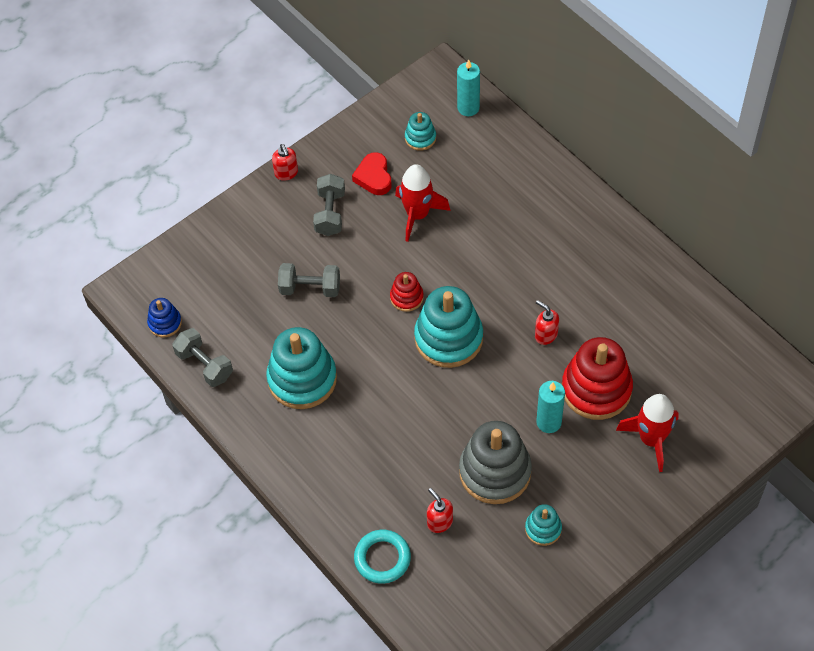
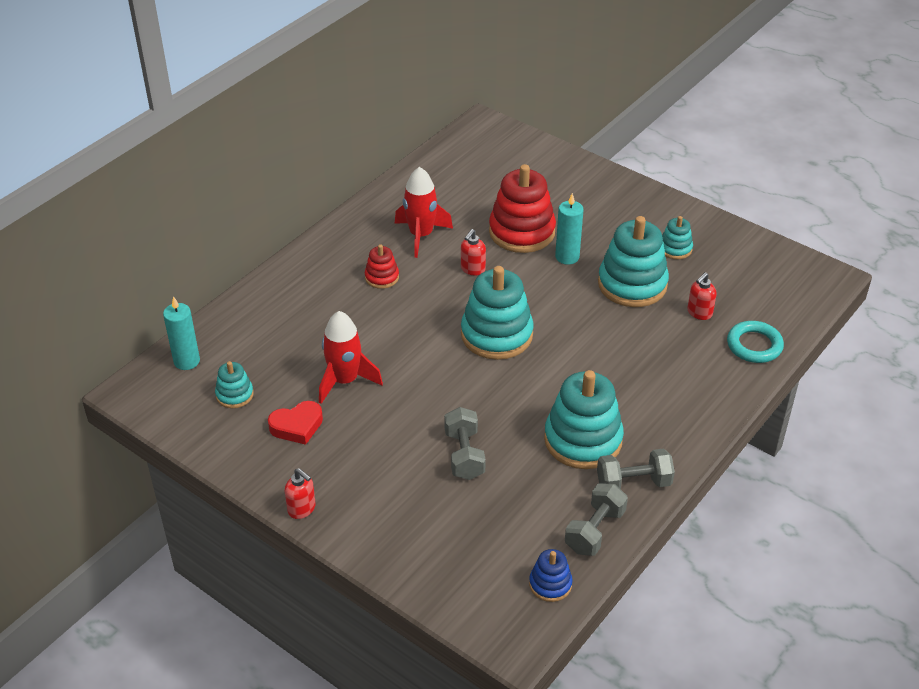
camera: 105 degrees left, 15 degrees down
(286, 173) = (302, 509): red soap dispenser -> red soap dispenser turned 75 degrees clockwise
(330, 213) = (356, 456): grey dumbbell -> grey dumbbell (633, 483)
(406, 297) = (455, 373): red stacking toy -> red stacking toy (382, 277)
(495, 472) = (632, 284): grey stacking toy -> turquoise stacking toy
(651, 439) = (561, 196): red rocket -> red rocket (421, 235)

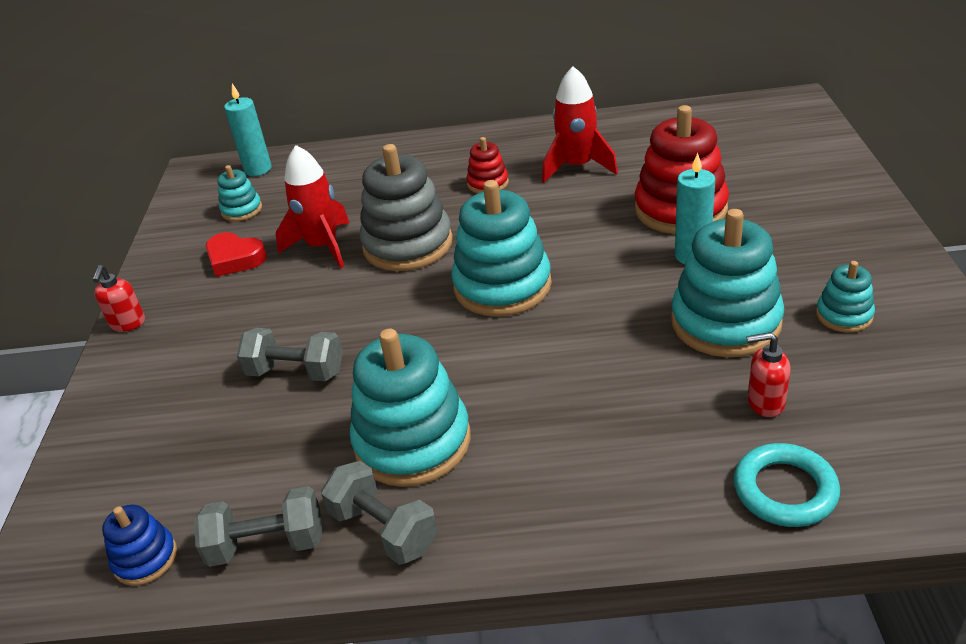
camera: 55 degrees right, 5 degrees down
(399, 345) = (408, 245): none -> grey stacking toy
(464, 455) = (296, 372): grey dumbbell -> grey dumbbell turned 60 degrees clockwise
(472, 269) = (576, 217): red soap dispenser -> none

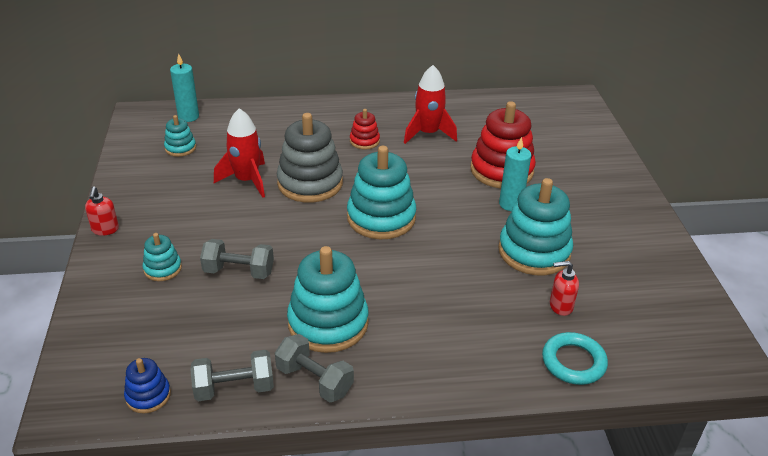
camera: 10 degrees left, 0 degrees up
(235, 259) = (181, 185): red heart -> none
(844, 315) = (610, 251): turquoise stacking toy -> turquoise stacking toy (163, 269)

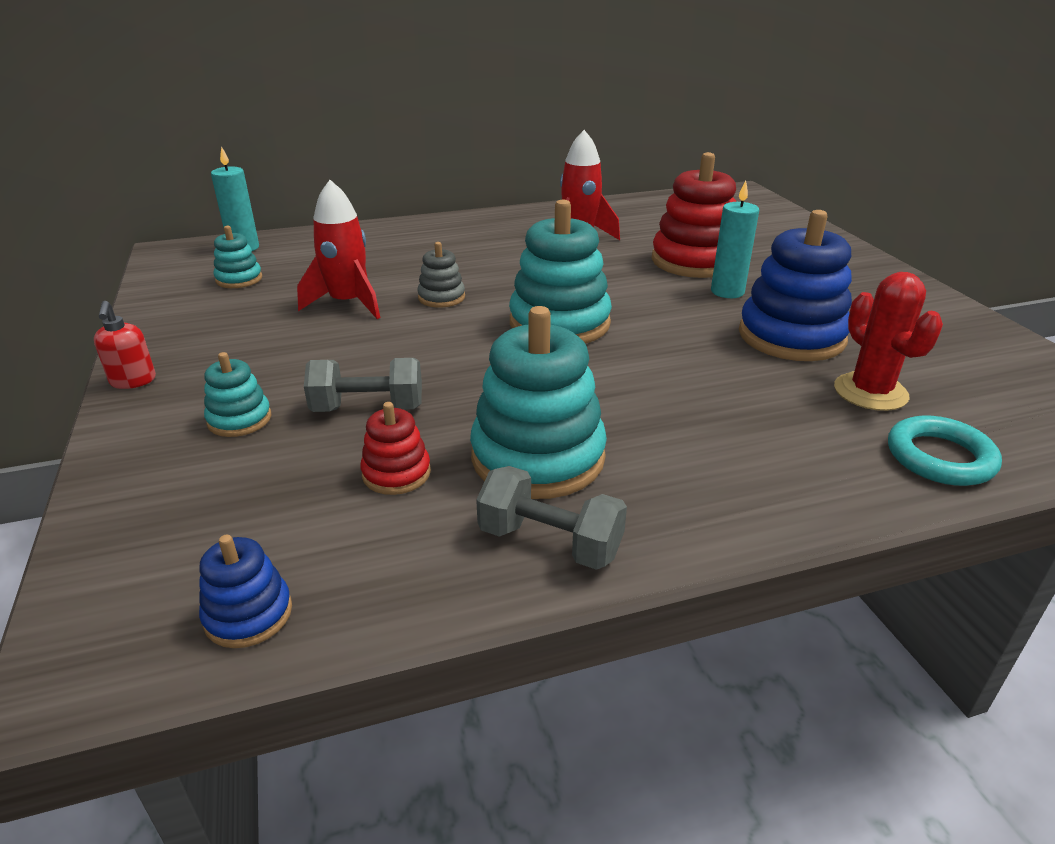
camera: 10 degrees left, 5 degrees down
(234, 388) = (411, 576): grey dumbbell -> none
(310, 183) = (441, 297): grey stacking toy -> grey stacking toy, size x0.50
(364, 141) = (499, 250): red stacking toy -> red stacking toy (396, 473)
(534, 251) = (791, 336): turquoise stacking toy -> blue stacking toy
(560, 306) = (870, 392): red soap dispenser -> red cactus

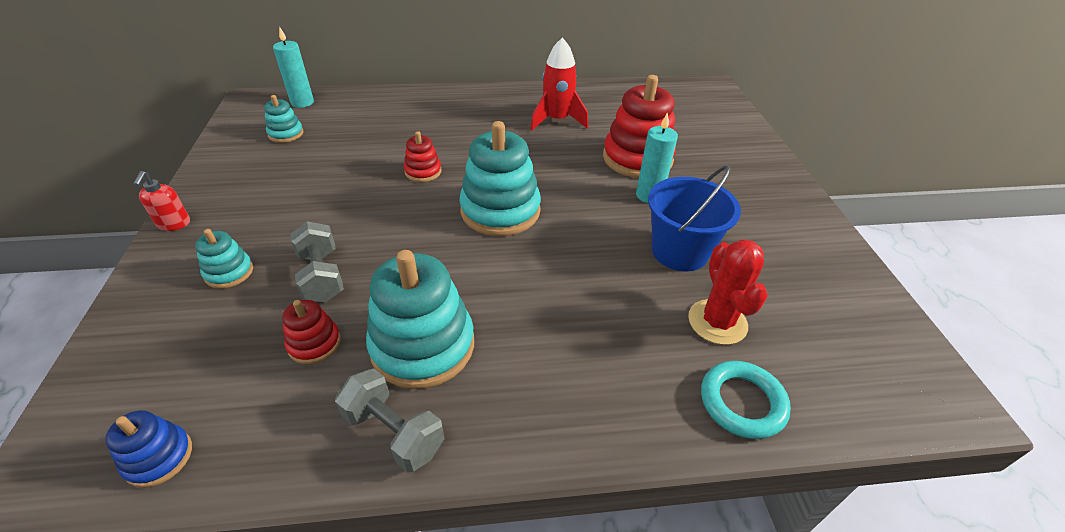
camera: 10 degrees right, 10 degrees up
(348, 303) = (352, 169): red rocket -> none
(368, 408) = (322, 276): grey dumbbell -> grey dumbbell turned 60 degrees clockwise
(441, 297) = (423, 172): grey stacking toy -> red stacking toy
(791, 336) = (679, 251): blue stacking toy -> blue bucket

